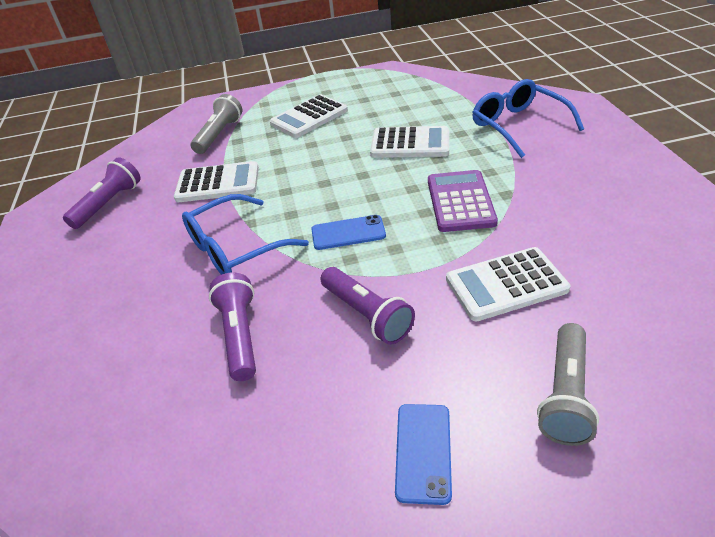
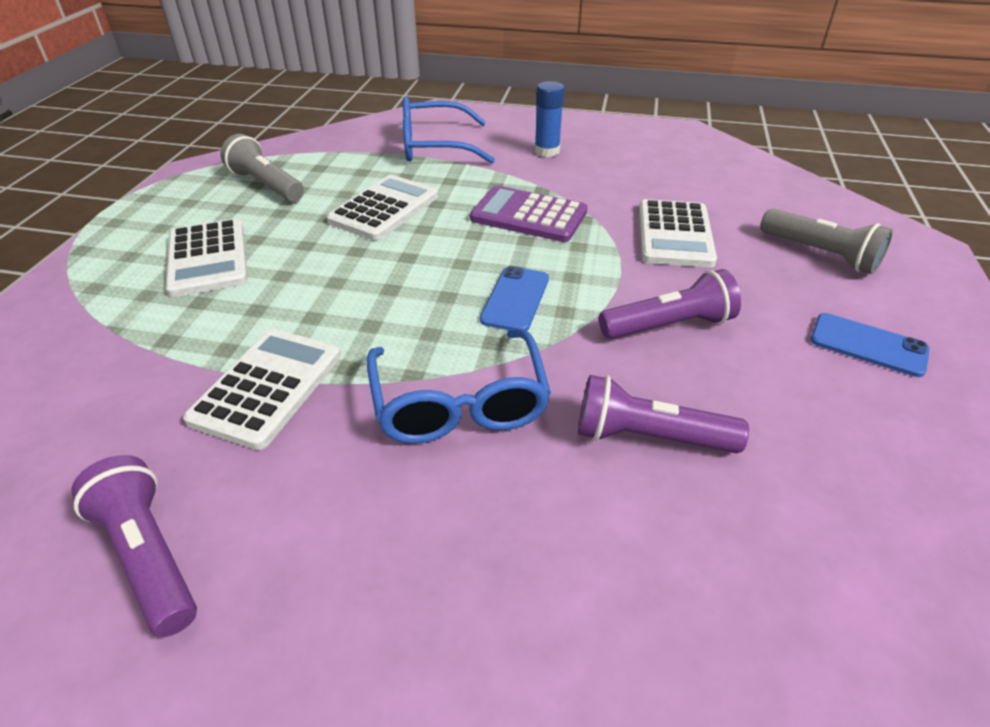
camera: 70 degrees left, 0 degrees up
(219, 135) = (115, 356): grey flashlight -> grey flashlight (266, 185)
(576, 174) = (547, 151): none -> blue glue stick

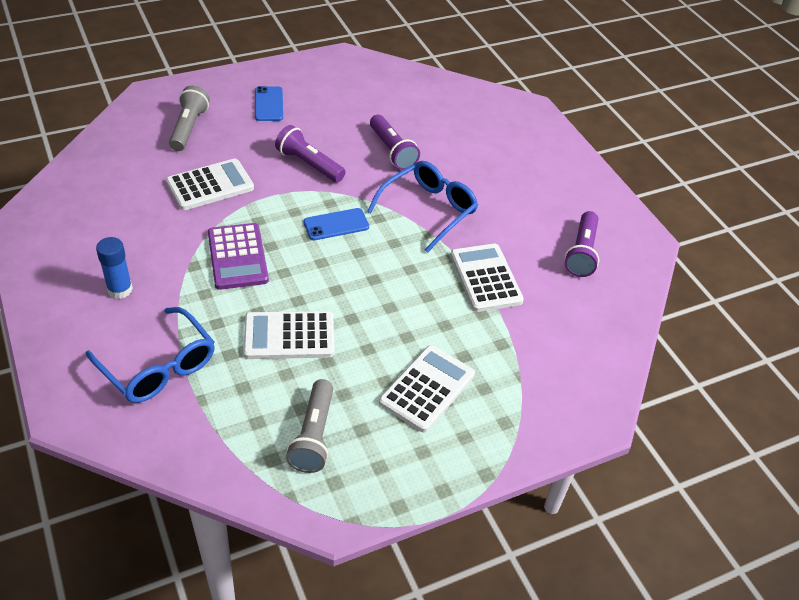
camera: 130 degrees left, 5 degrees up
(267, 387) = (485, 278): white calculator -> white calculator turned 90 degrees clockwise

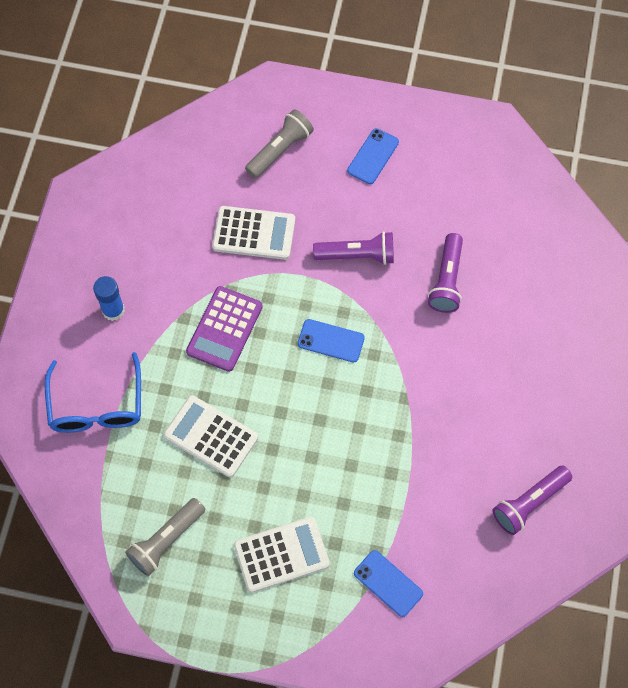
camera: 40 degrees right, 20 degrees up
(309, 164) = (357, 255): purple flashlight -> purple flashlight turned 105 degrees clockwise
(428, 210) = (426, 372): blue glasses -> none
(485, 278) = (417, 477): white calculator -> none
(532, 360) = (388, 583): none -> blue phone

